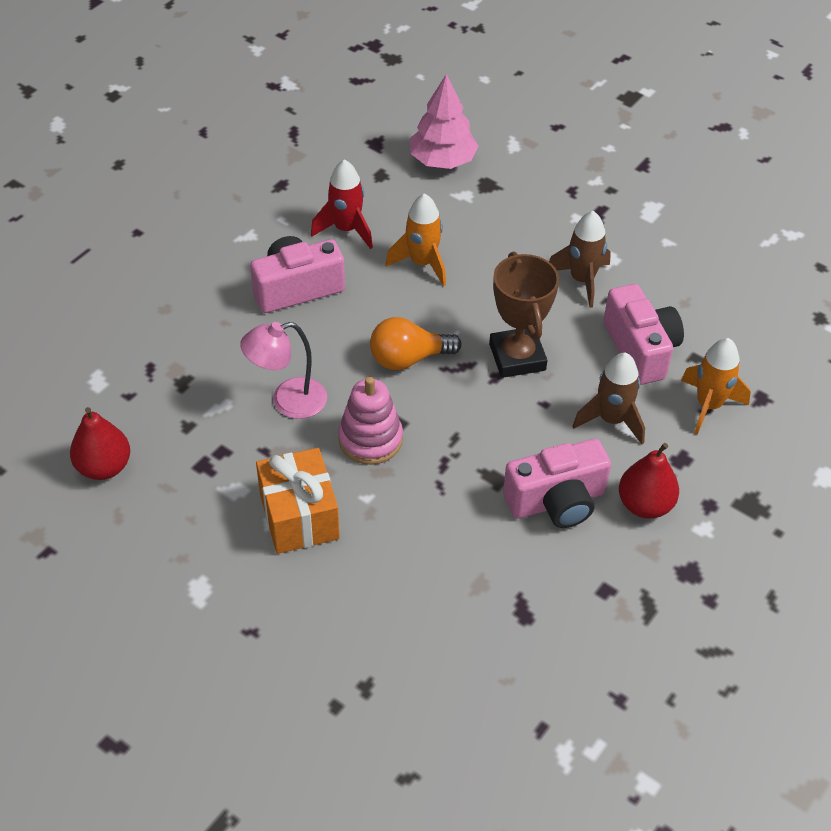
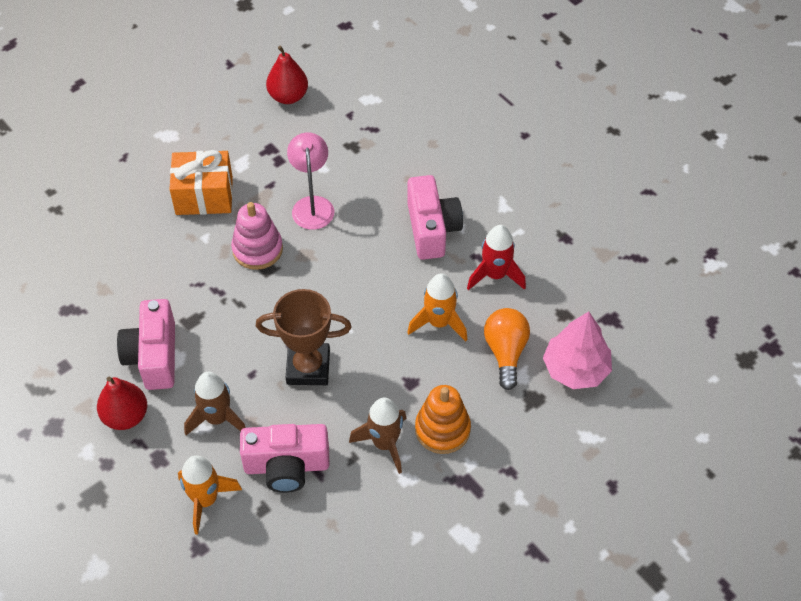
camera: 105 degrees right, 5 degrees up
(408, 359) = (331, 290): orange light bulb -> orange light bulb (505, 352)
(548, 241) = (442, 429): none -> orange stacking toy

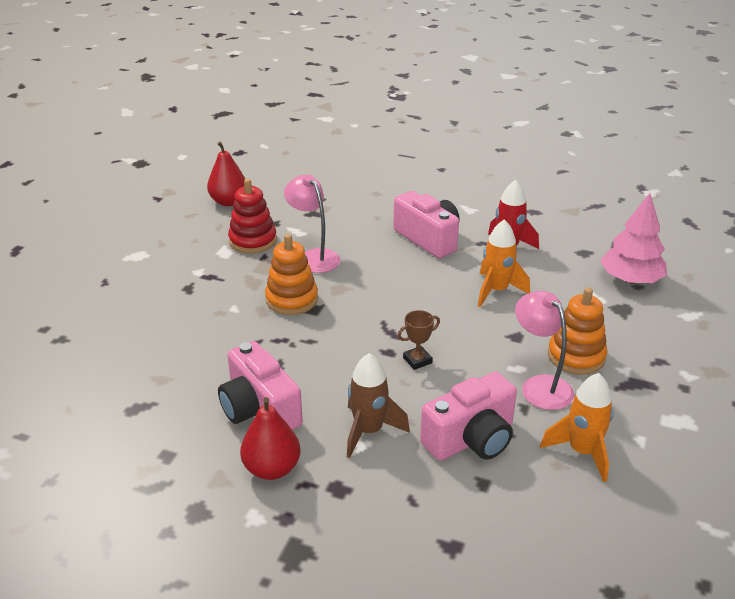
camera: 30 degrees left, 20 degrees down
(204, 195) = (208, 282): orange gift -> none
(206, 500) = (420, 501): orange rocket -> orange rocket (582, 452)
(257, 249) = (292, 299): pink stacking toy -> orange stacking toy
(274, 160) = (253, 240): none -> red stacking toy
(308, 367) = (417, 360): brown trophy -> brown trophy, size x0.49
(384, 444) = (540, 385): brown rocket -> pink lamp
(505, 352) = (568, 289): orange light bulb -> none

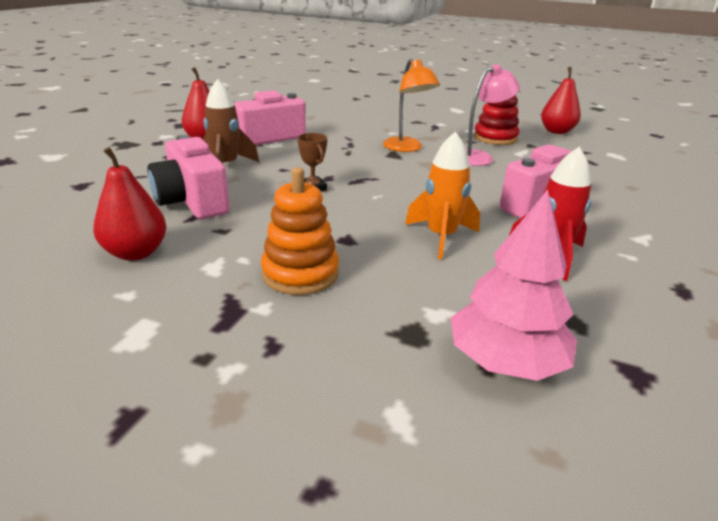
camera: 90 degrees right, 5 degrees down
(292, 299) = (407, 148): orange stacking toy -> orange lamp
(540, 385) = (253, 243): pink lamp -> none
(582, 452) = (136, 253): orange rocket -> red pear

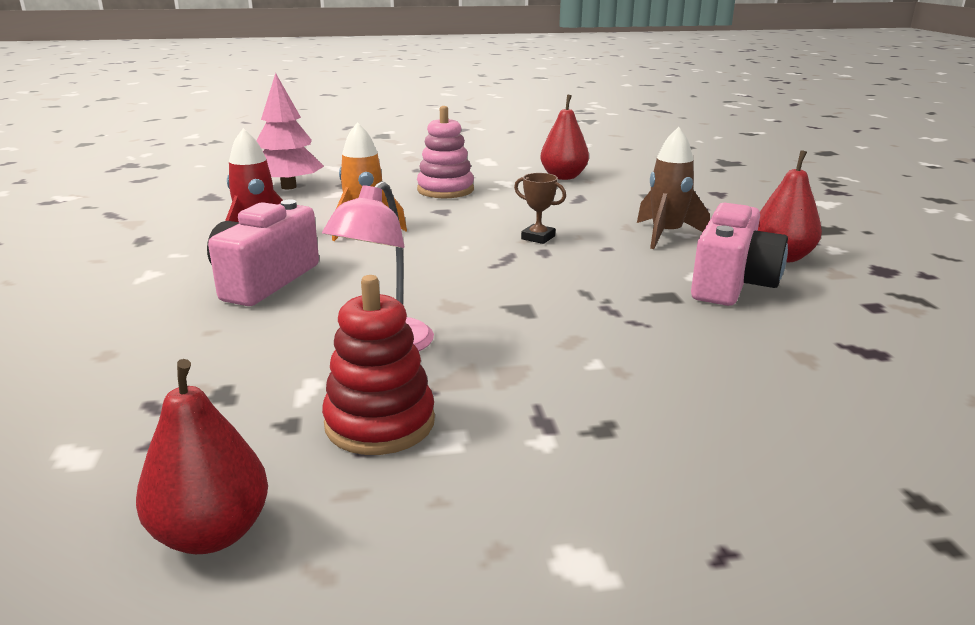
camera: 150 degrees right, 5 degrees down
(192, 201) = (608, 204): pink camera -> none
(300, 274) = (445, 190): orange stacking toy -> pink stacking toy
(407, 148) = (518, 328): orange lamp -> none

